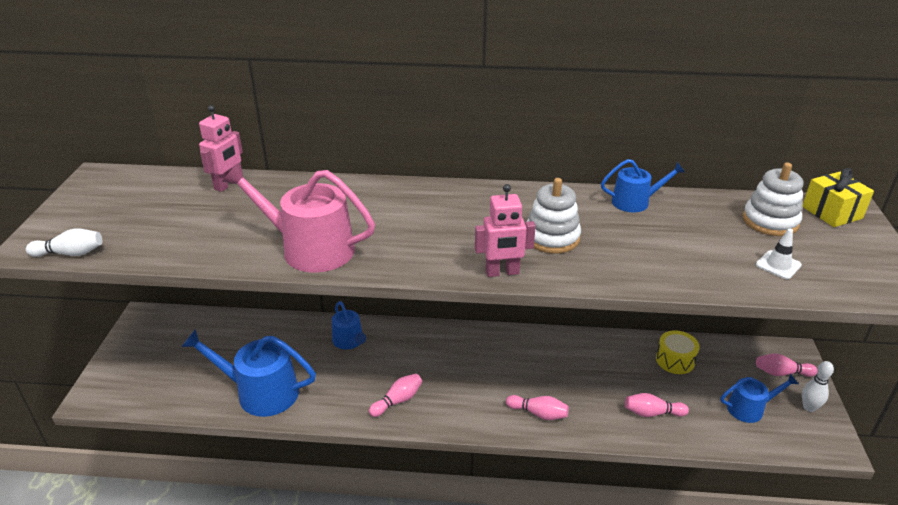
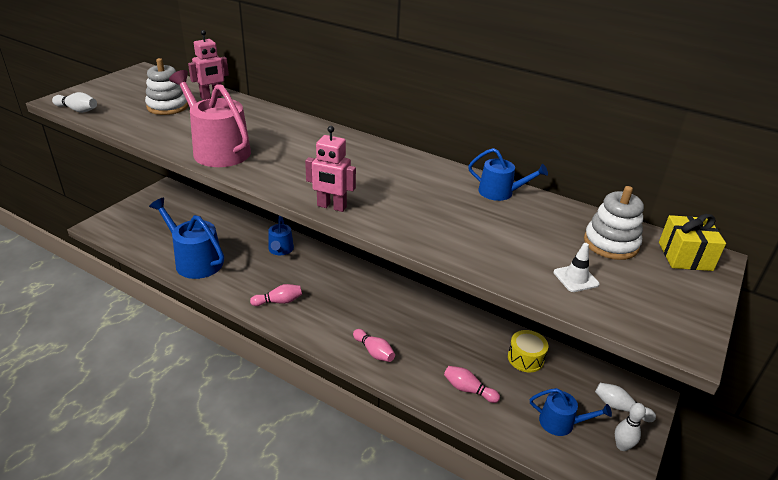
camera: 25 degrees right, 0 degrees up
(552, 238) = (398, 196): white stacking toy -> white stacking toy (167, 106)
(781, 373) = (620, 407): pink bowling pin -> white bowling pin

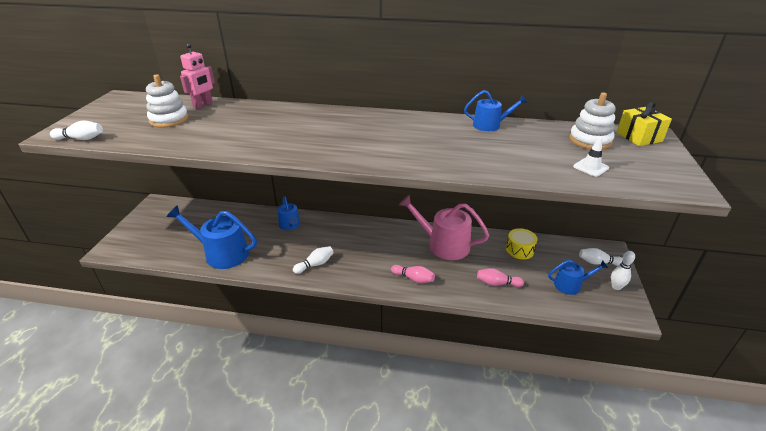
camera: 20 degrees left, 0 degrees up
(217, 150) = (246, 143): pink watering can -> pink watering can (443, 245)
(279, 301) = (315, 264): pink bowling pin -> white bowling pin
(331, 207) = (379, 163): pink robot -> none

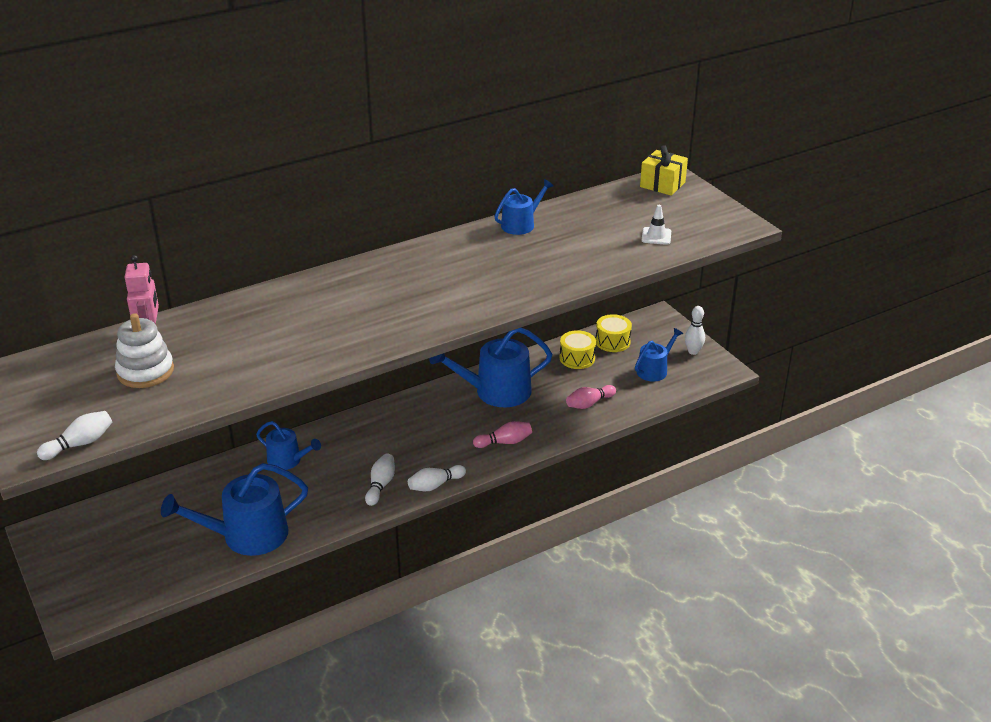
camera: 40 degrees left, 0 degrees up
(443, 245) = (496, 391): pink watering can -> blue watering can
(557, 251) = (612, 342): none -> yellow drum
(590, 140) = (627, 206): white stacking toy -> none
(598, 263) = (659, 335): white bowling pin -> white bowling pin (435, 485)

